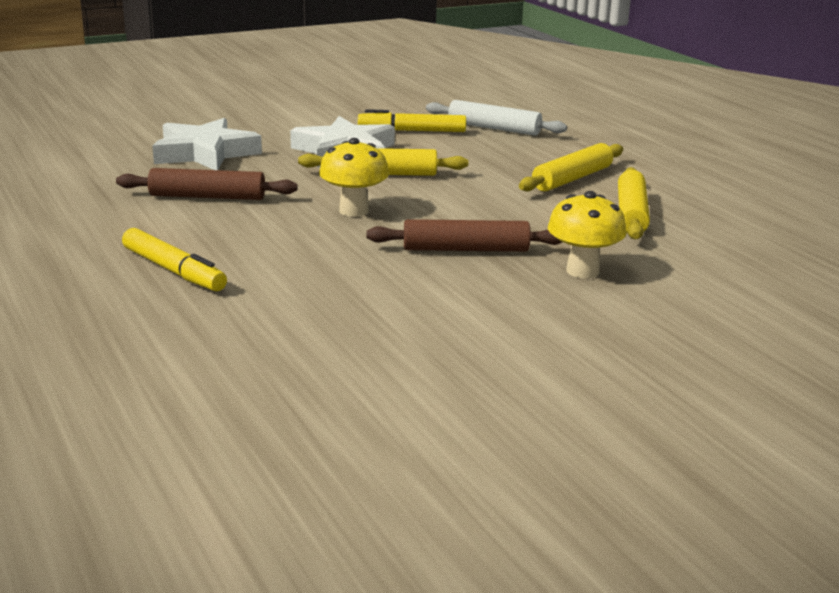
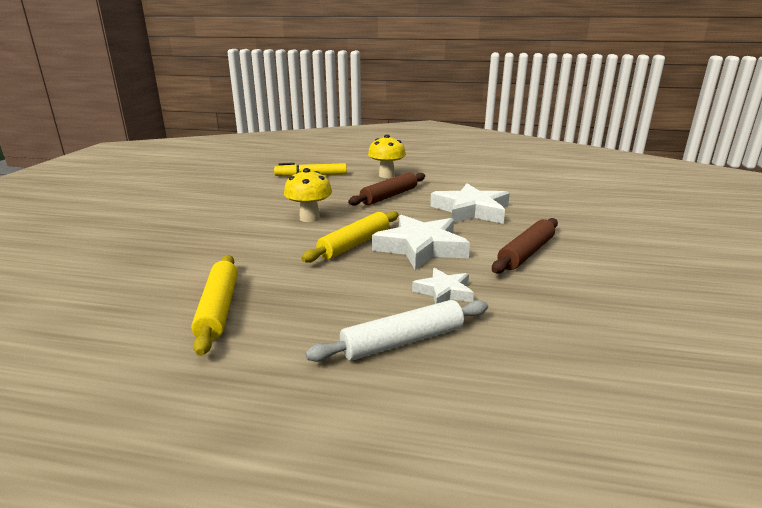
camera: 130 degrees right, 0 degrees up
(412, 131) = (444, 292): yellow marker -> white star
(465, 249) = (209, 225): brown rolling pin -> brown rolling pin (526, 253)
(582, 271) = (123, 240): yellow mushroom -> yellow mushroom (386, 175)
(631, 214) = (125, 295): yellow rolling pin -> none

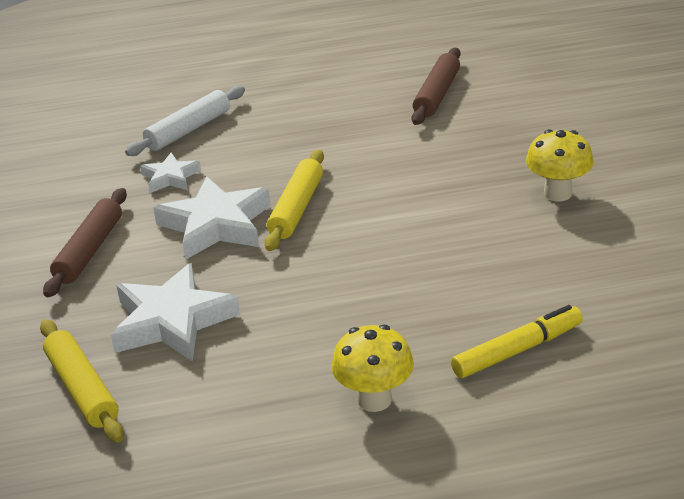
camera: 160 degrees right, 10 degrees up
(218, 309) = (352, 113): yellow rolling pin -> yellow rolling pin (82, 389)
(309, 218) = (393, 235): yellow mushroom -> yellow mushroom (557, 193)
(389, 196) = (321, 324): brown rolling pin -> brown rolling pin (437, 95)

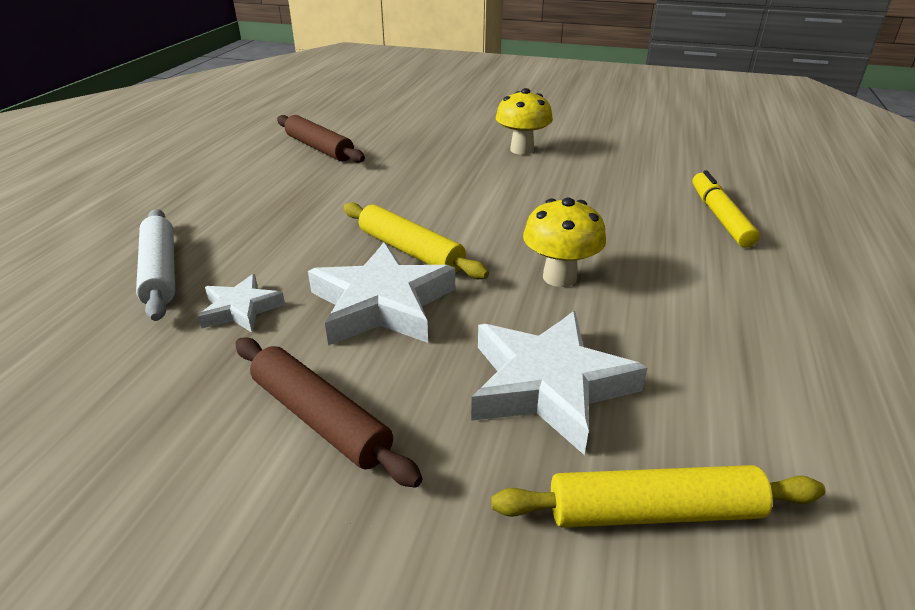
camera: 65 degrees left, 0 degrees up
(374, 399) = (763, 295): yellow mushroom -> yellow mushroom (559, 277)

